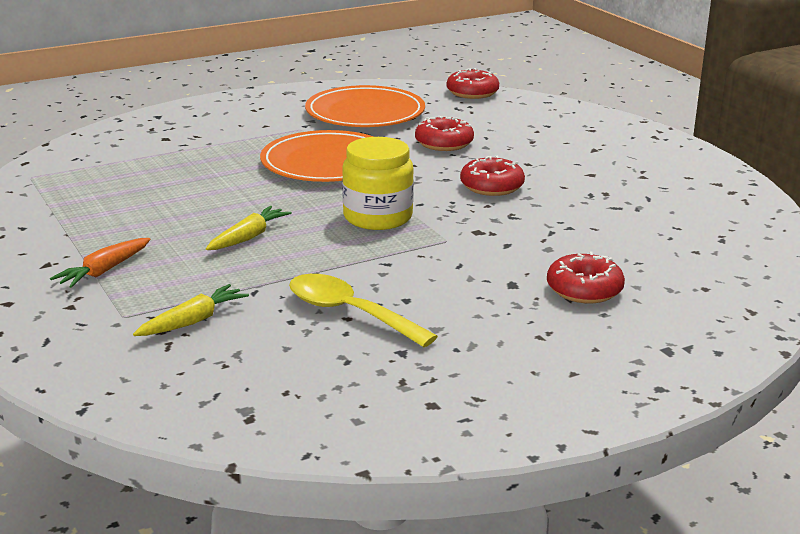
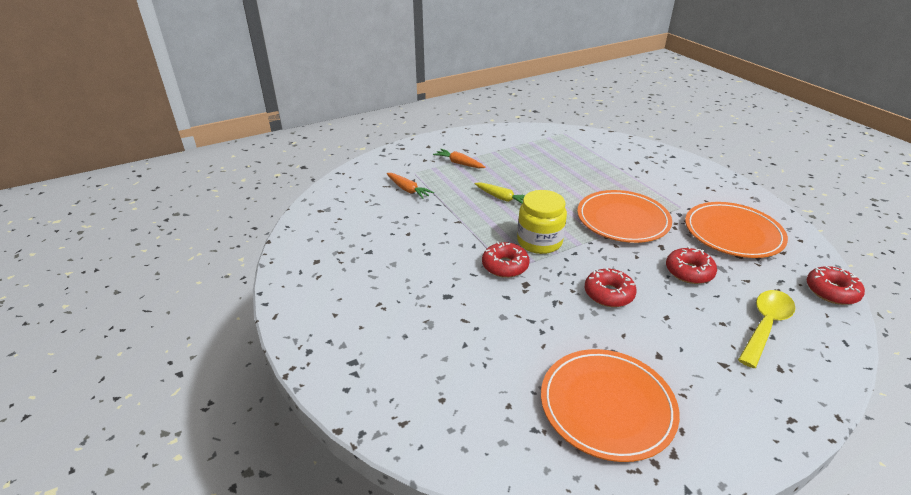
camera: 90 degrees right, 10 degrees up
(192, 321) = (408, 190): yellow carrot -> orange carrot
(349, 313) = (413, 234): yellow spoon -> yellow spoon (765, 325)
(584, 290) = (439, 329): red donut -> red donut (505, 266)
(673, 204) = (607, 406): none -> orange plate

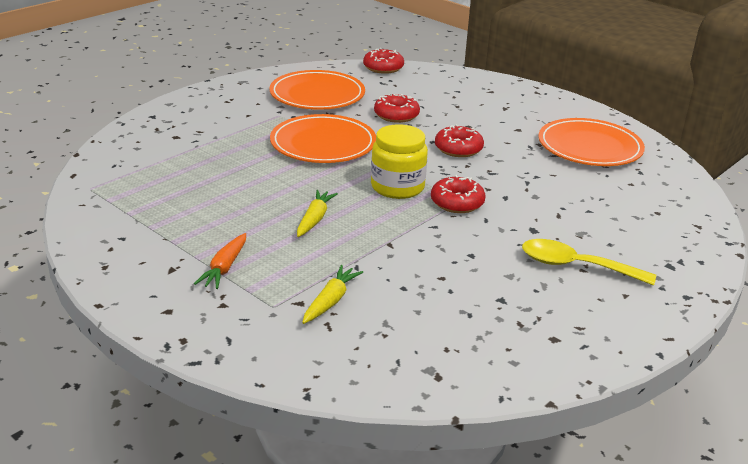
camera: 110 degrees left, 5 degrees down
(408, 190) = (330, 301): orange carrot -> yellow carrot
(765, 325) = (446, 92): yellow spoon -> yellow spoon (576, 266)

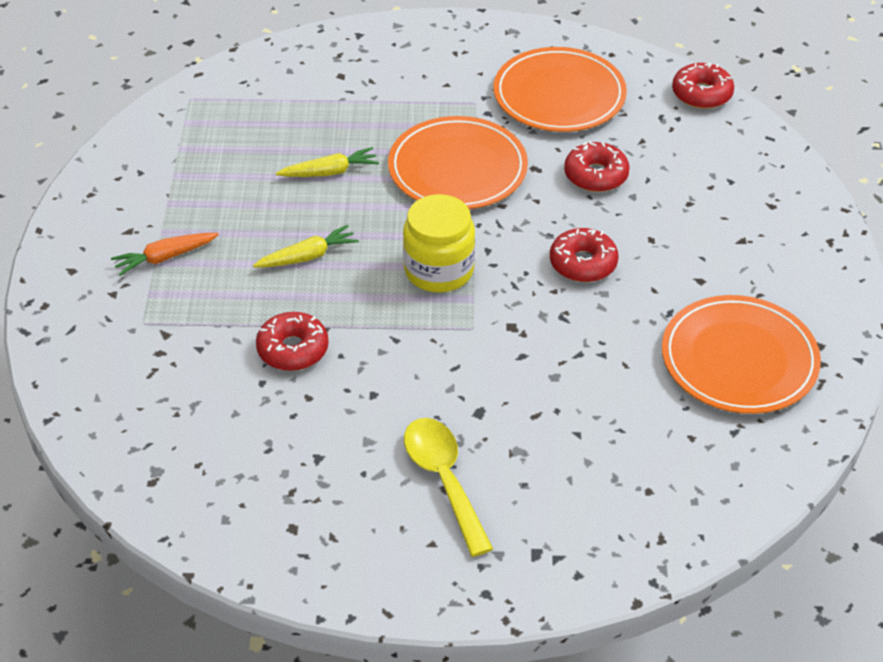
camera: 50 degrees right, 15 degrees up
(330, 301) = (188, 351): yellow carrot -> yellow carrot (329, 172)
(457, 203) = (462, 328): red donut -> red donut (293, 349)

